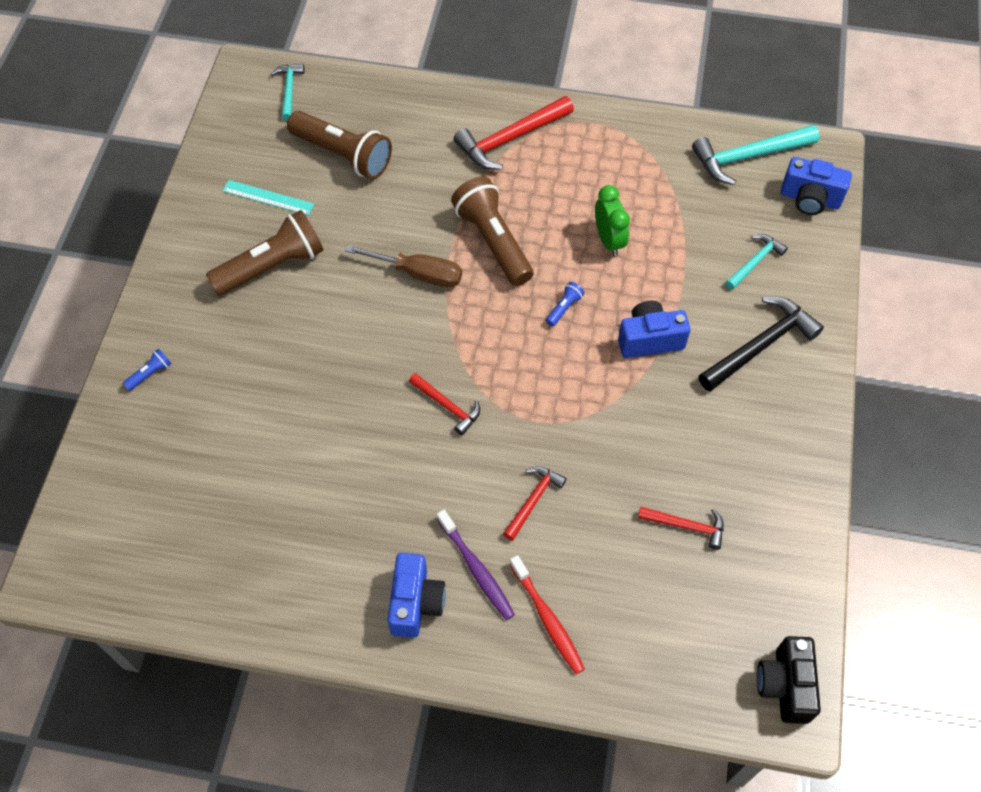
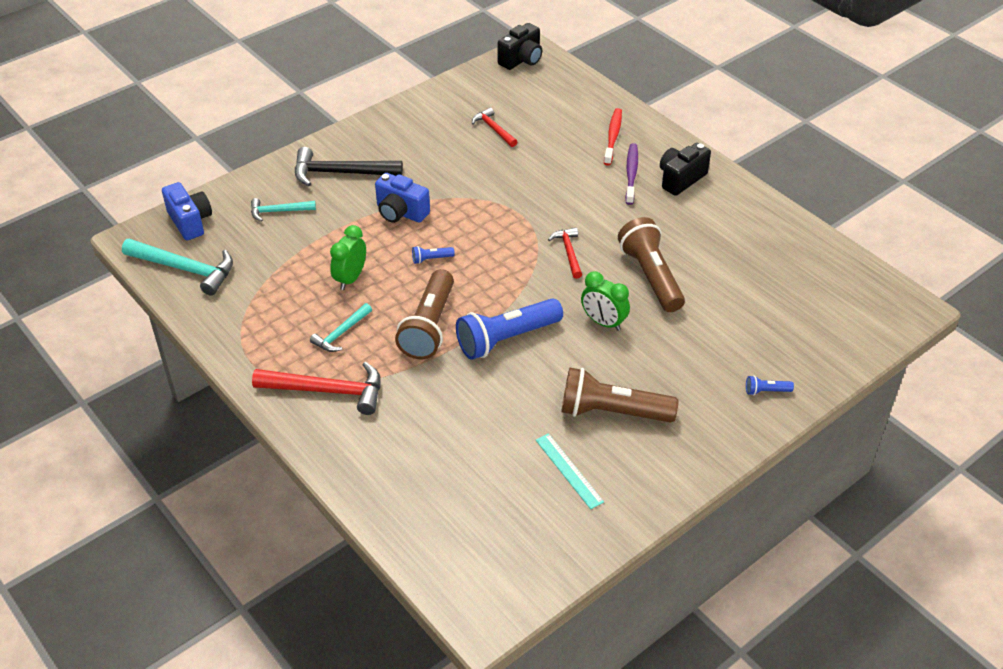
camera: 140 degrees left, 15 degrees down
(289, 90) = (460, 565): turquoise hammer -> turquoise hammer (341, 333)
(343, 155) = (472, 467): brown flashlight -> brown flashlight (651, 276)
(348, 348) = (603, 322): none -> green clock
(415, 603) = (680, 179): blue camera -> black camera
(418, 273) = (506, 339): brown screwdriver -> blue flashlight
(533, 500) = (565, 183): red hammer -> none

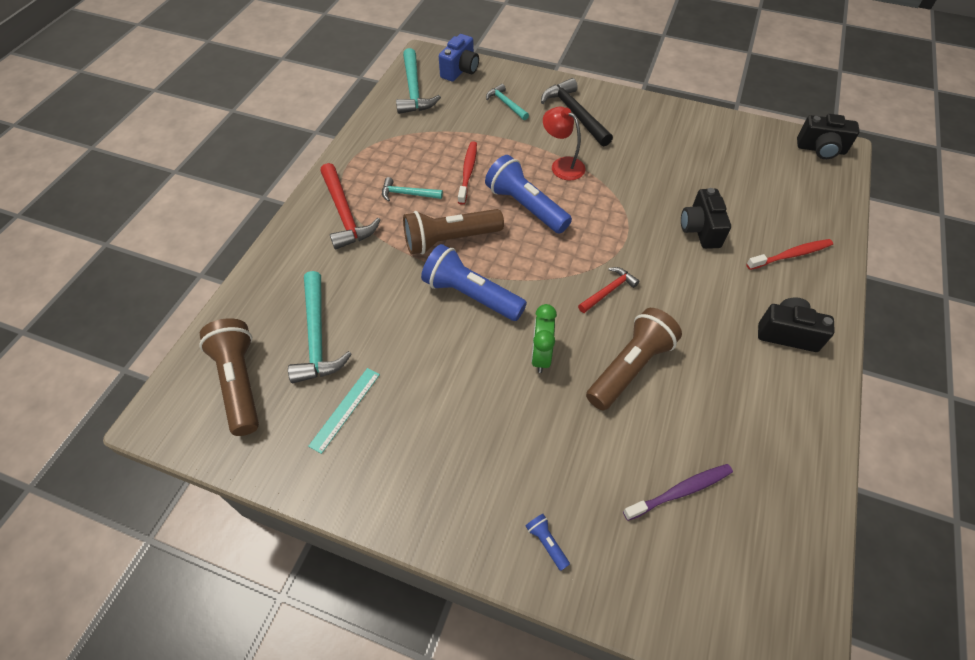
camera: 60 degrees right, 10 degrees up
(350, 278) = (468, 172): green clock -> red toothbrush
(401, 212) = (562, 165): blue camera -> red lamp
(431, 259) = (525, 206): blue flashlight -> blue flashlight, size x2.43
(472, 465) = (317, 337): none -> turquoise hammer
(494, 129) = (713, 173): red hammer -> none
(548, 169) = (700, 230): none -> black camera
(612, 412) = (433, 412): brown flashlight -> brown flashlight (240, 382)
(631, 174) = (755, 291): purple toothbrush -> purple toothbrush (680, 491)

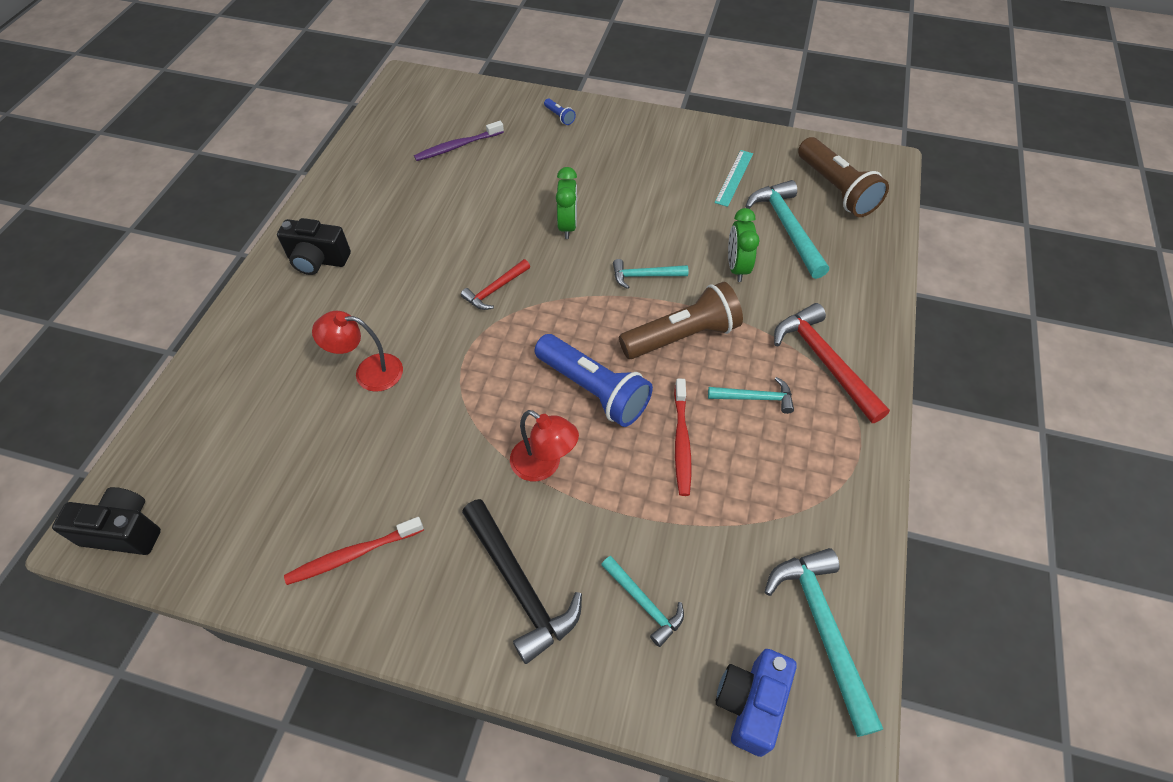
camera: 175 degrees right, 0 degrees up
(383, 297) = (737, 267): none -> green clock
(471, 295) = (644, 276): blue flashlight -> turquoise hammer
(630, 367) = (483, 222): brown flashlight -> none
(700, 230) = (369, 372): black camera -> red lamp
(791, 255) = (269, 345): red toothbrush -> red toothbrush (352, 555)

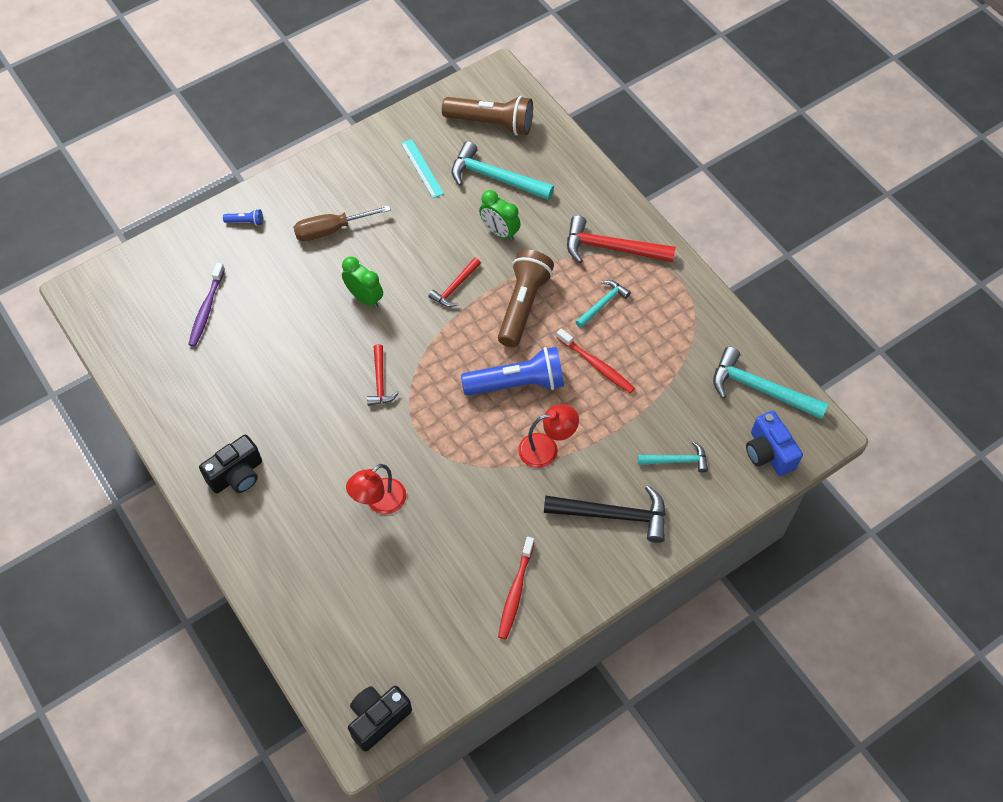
camera: 50 degrees left, 5 degrees up
(609, 165) = (331, 230): none -> brown screwdriver
(644, 276) = (455, 287): turquoise hammer -> red hammer

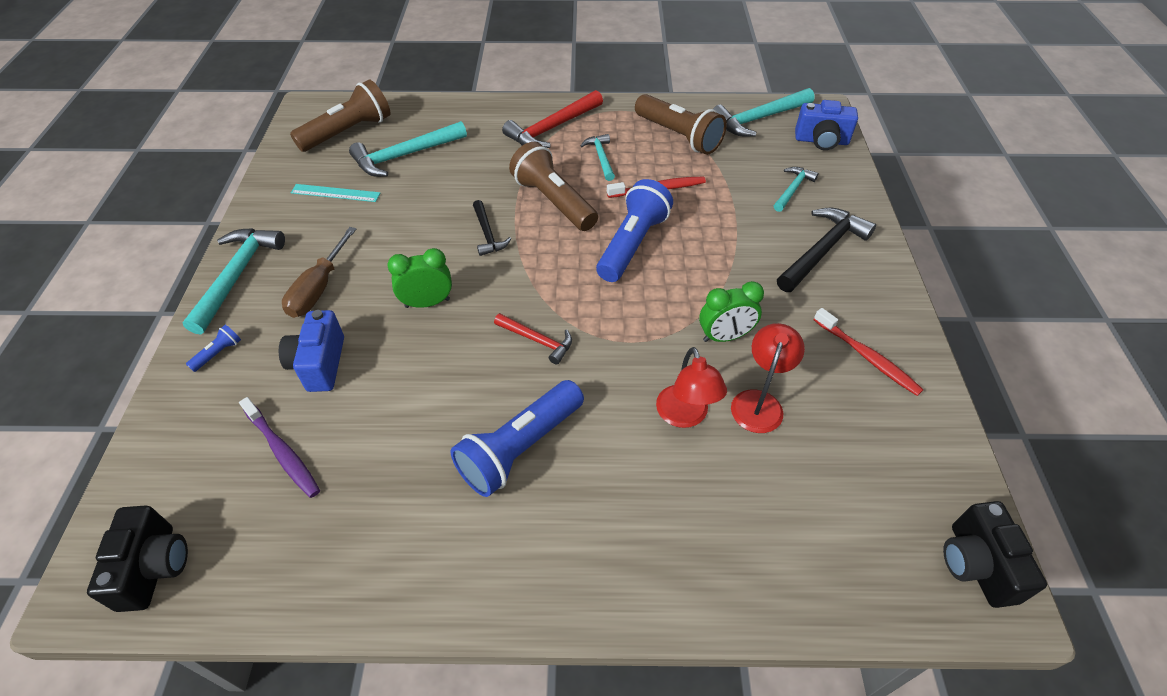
camera: 55 degrees left, 10 degrees down
(237, 475) = (539, 543): black camera -> black camera (154, 567)
(275, 278) = (319, 364): none -> blue camera
(291, 425) = (520, 448): none -> blue flashlight
(308, 179) = (237, 276): none -> turquoise hammer
(455, 287) = (487, 234): red hammer -> black hammer
(499, 232) = (462, 179): green clock -> green clock (724, 336)
(546, 449) = (719, 259): red lamp -> red lamp (759, 402)
(679, 342) = (678, 136): none -> brown flashlight

